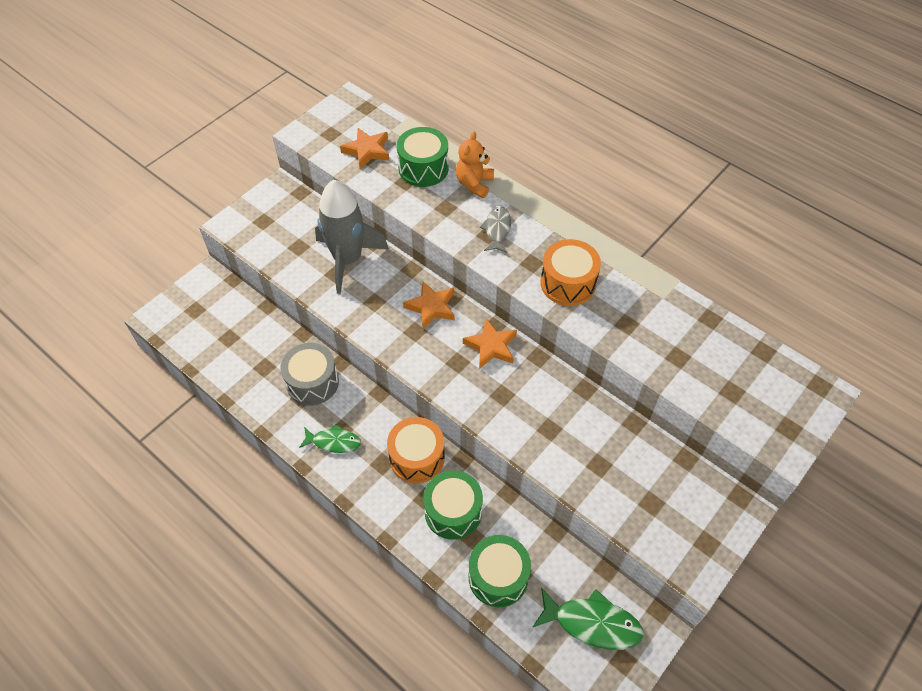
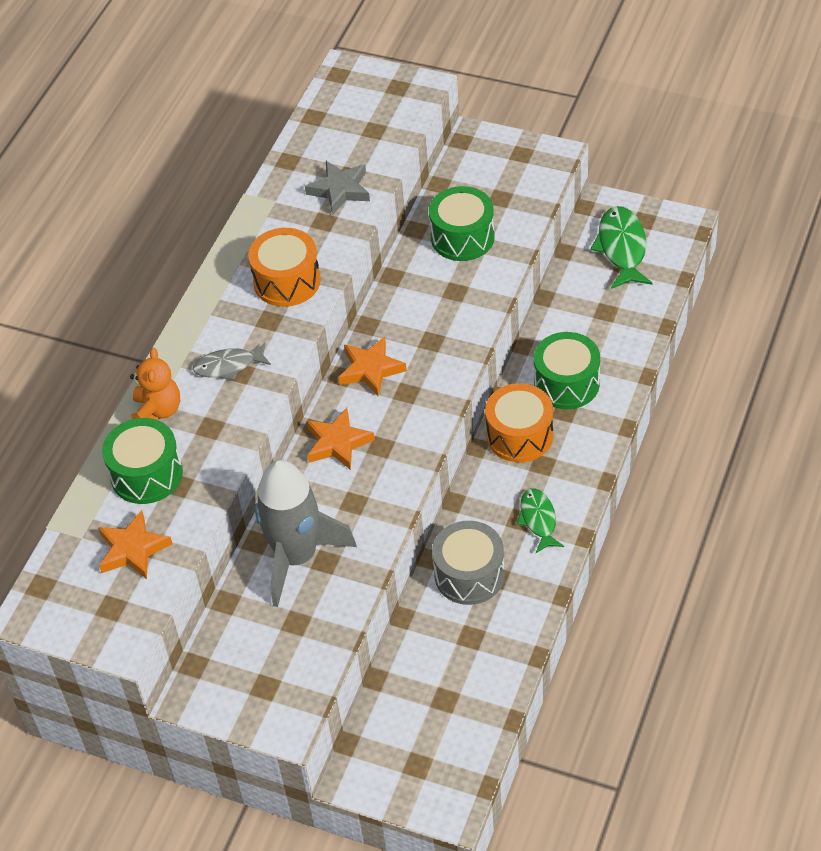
camera: 105 degrees left, 5 degrees down
(474, 184) = (157, 412): orange teddy bear -> orange teddy bear turned 90 degrees counterclockwise
(498, 577) = (616, 327): green drum -> green drum (462, 237)
(660, 345) = (340, 190): none -> grey star

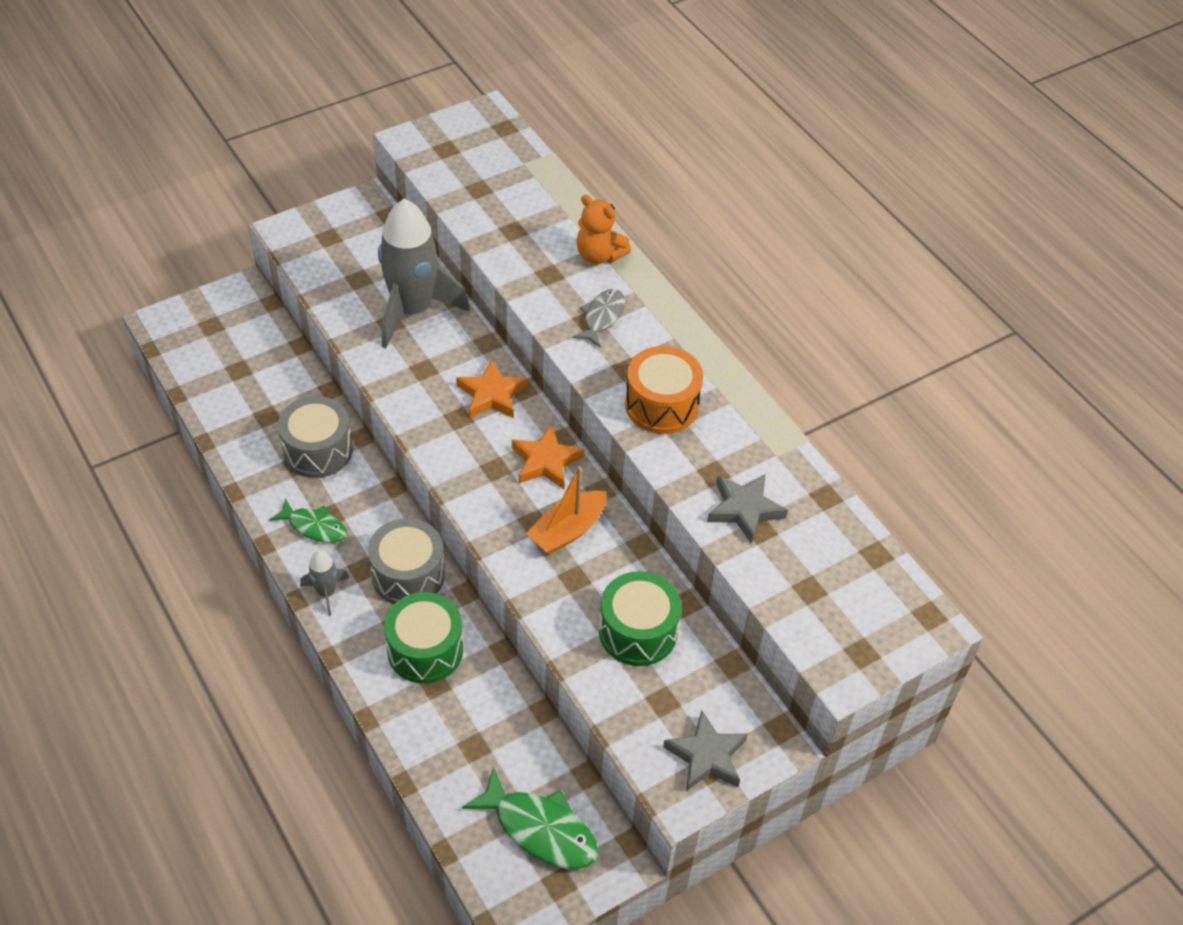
camera: 120 degrees right, 0 degrees up
(133, 549) = (482, 181): orange star -> none
(146, 474) = (543, 220): green drum -> none
(419, 319) = (567, 531): none -> orange boat
(515, 159) = (706, 756): none -> grey star
(519, 435) = (408, 575): orange drum -> grey drum
(583, 469) = (326, 592): none -> grey rocket

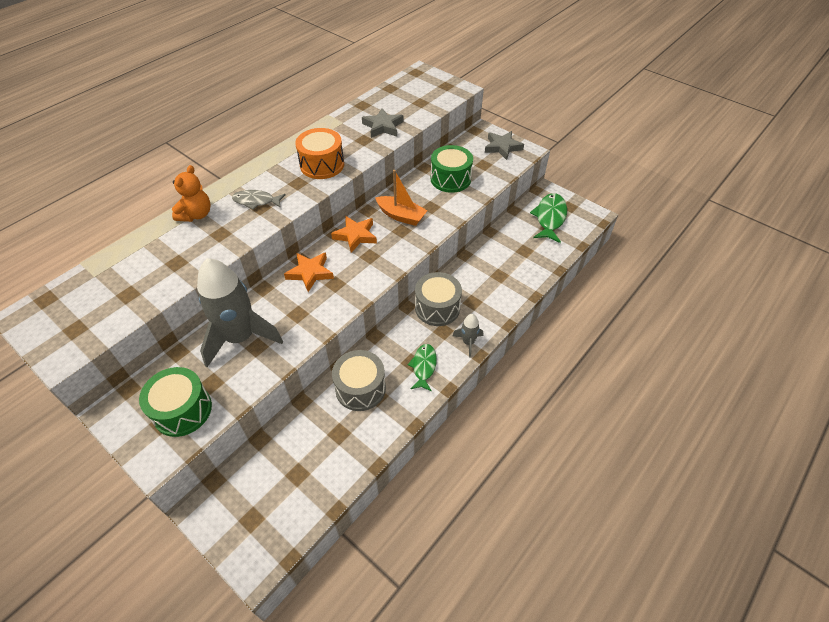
camera: 105 degrees left, 0 degrees up
(425, 650) = (481, 285): green drum -> green drum (182, 410)

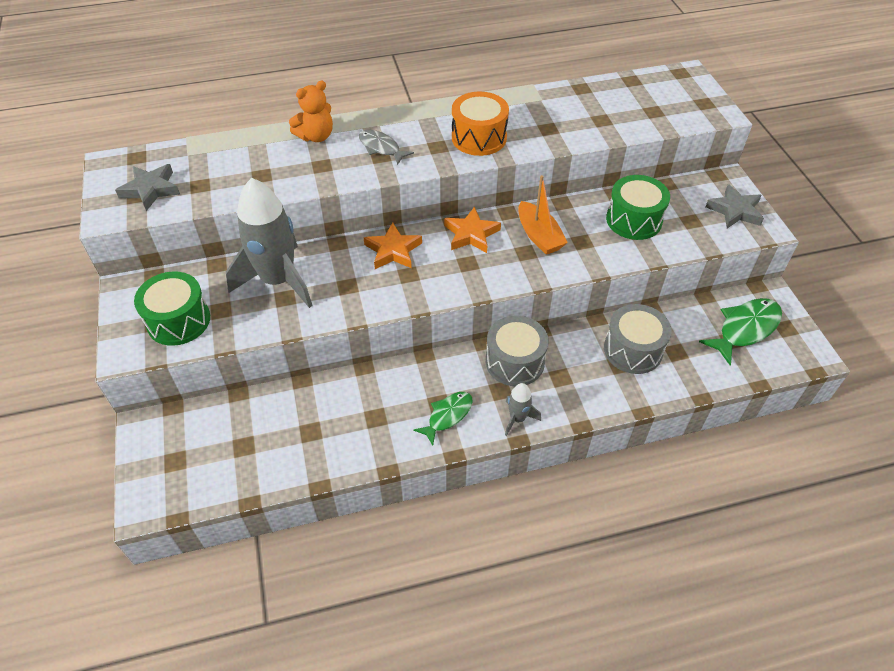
camera: 35 degrees right, 0 degrees up
(360, 388) = (366, 400): grey drum -> grey drum (633, 350)
(383, 126) = (583, 122): grey star -> grey star (150, 189)

